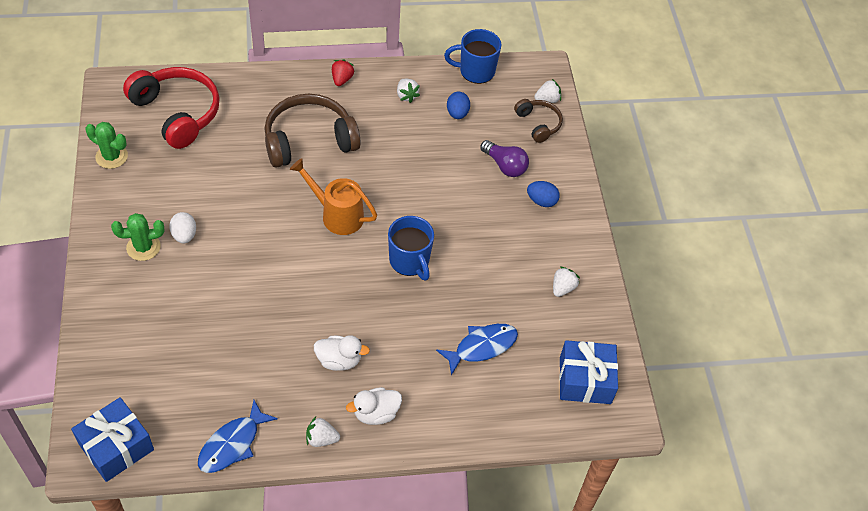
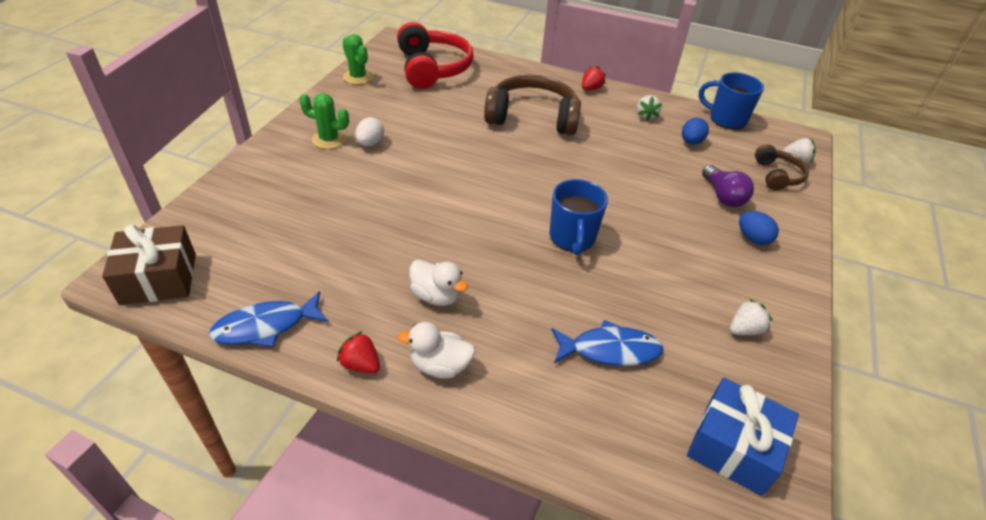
camera: 30 degrees right, 10 degrees down
(116, 447) = (159, 279): blue gift -> brown gift
(321, 439) = (361, 364): white strawberry -> red strawberry
(336, 215) = (521, 176): orange watering can -> none

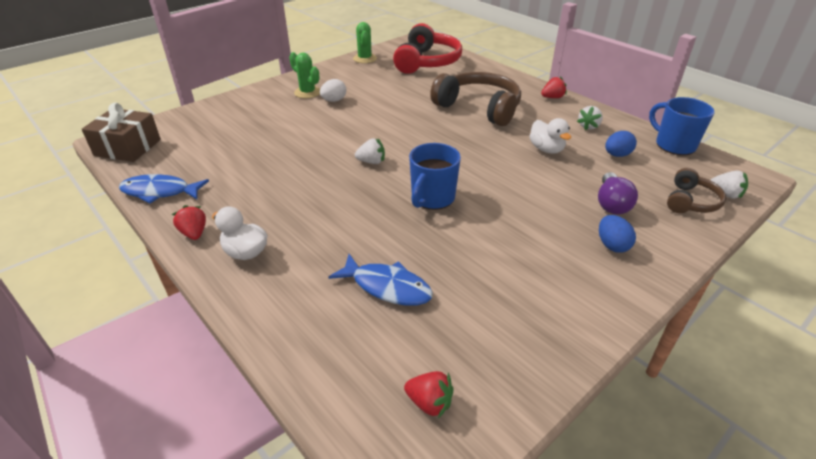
camera: 30 degrees right, 5 degrees down
(436, 296) = (287, 207): white duck -> white duck (546, 149)
(733, 447) = (429, 402): blue gift -> red strawberry
(744, 329) = (532, 314): white strawberry -> white strawberry (371, 162)

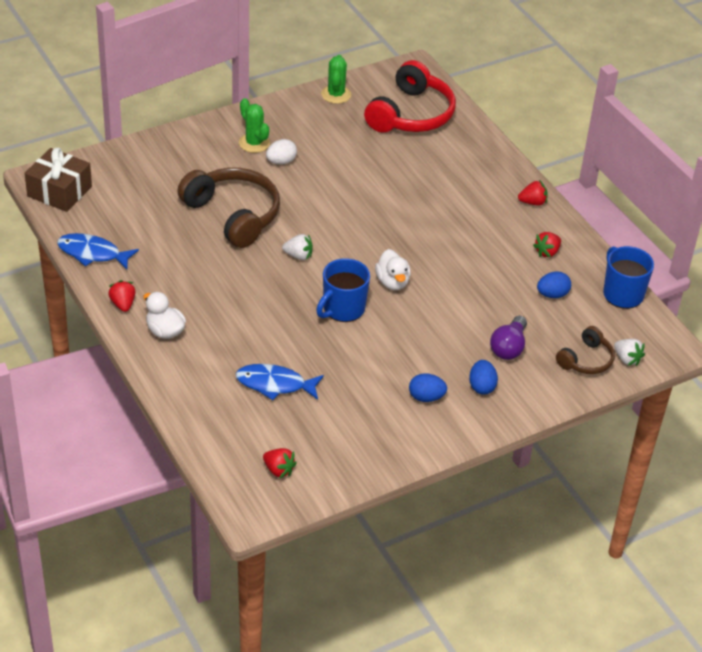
camera: 10 degrees right, 5 degrees up
(387, 287) = (275, 384): blue fish -> blue fish turned 150 degrees clockwise
(479, 108) = (440, 203): brown headphones -> brown headphones (233, 215)
(546, 149) = (483, 274): white duck -> white duck (392, 282)
(562, 268) = (426, 397): none -> blue egg
(588, 126) = (547, 252): white strawberry -> red strawberry

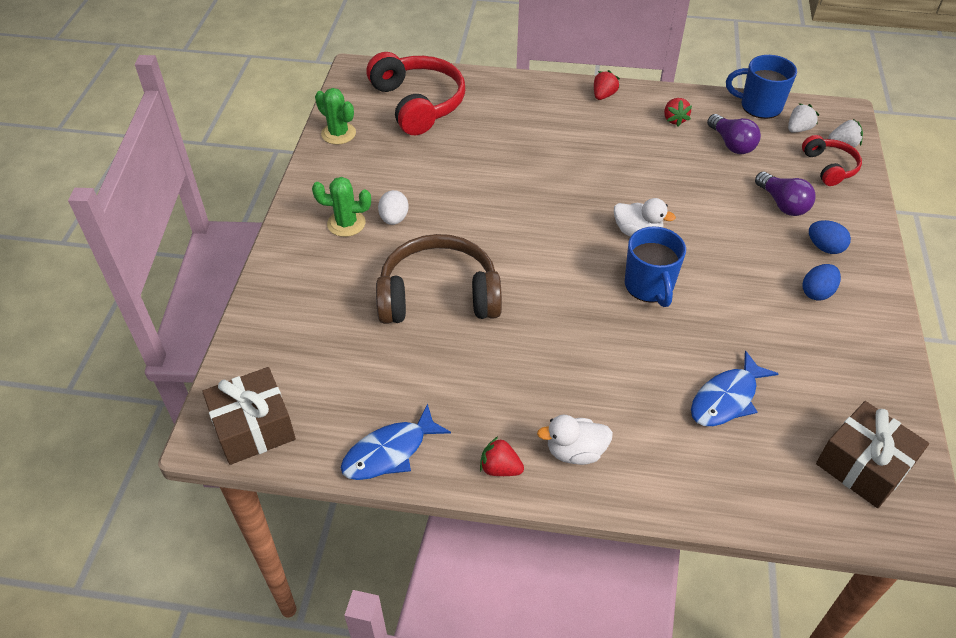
camera: 50 degrees left, 5 degrees up
(278, 470) = (863, 465): red strawberry -> brown gift
(298, 255) = (544, 278): white strawberry -> white strawberry (798, 129)
(552, 294) = (731, 144): blue egg -> purple light bulb
(586, 360) = (829, 167): brown headphones -> red headphones

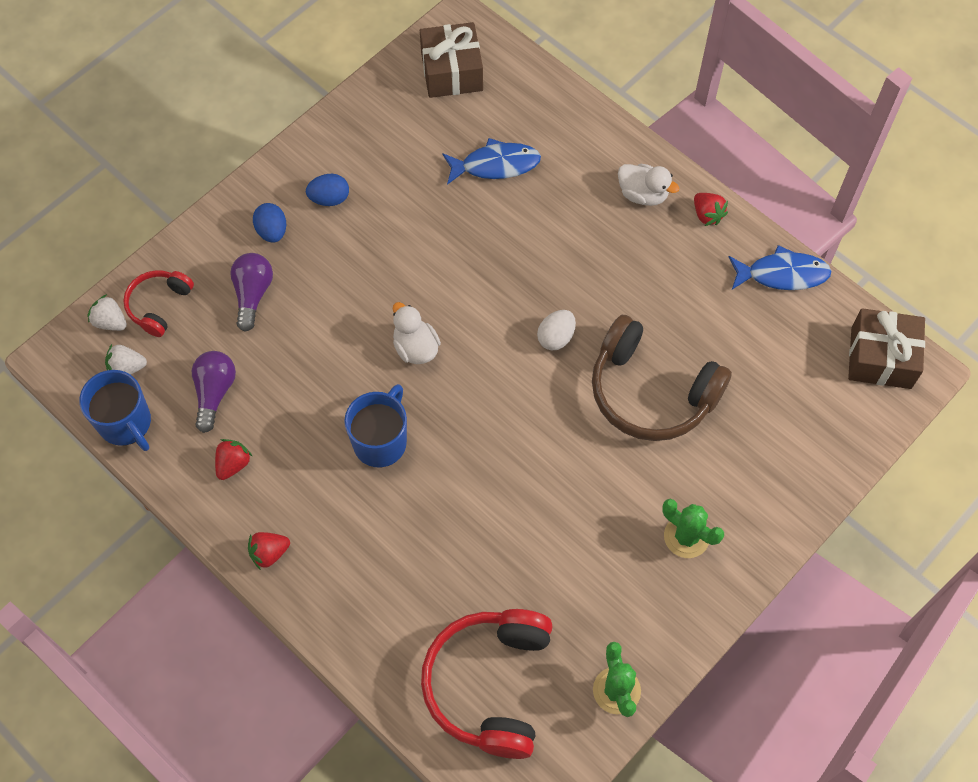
camera: 145 degrees left, 15 degrees up
(394, 219) = (634, 512): white egg -> white egg (556, 337)
(649, 286) = (460, 288): blue mug -> blue mug (381, 441)

